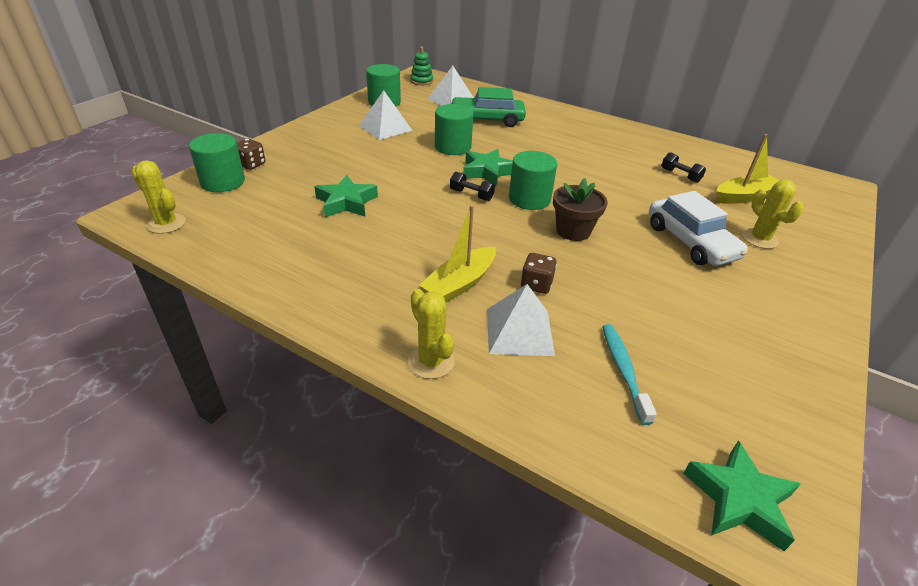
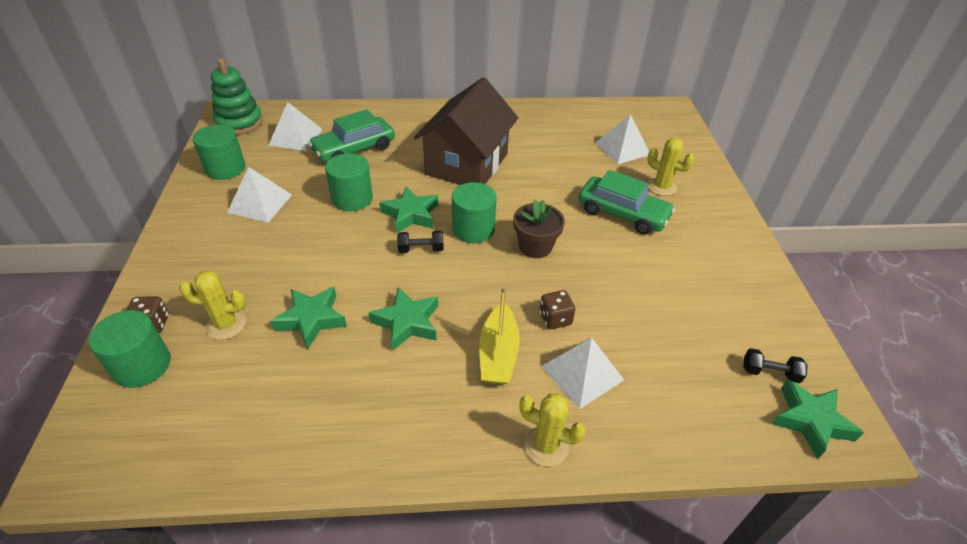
camera: 35 degrees left, 5 degrees up
(166, 223) = (132, 458): yellow cactus -> yellow cactus (226, 325)
(410, 233) = (407, 322): none -> green star
(421, 81) = (239, 122): green stacking toy -> green stacking toy, size x1.68
(571, 157) = (466, 164): none -> brown house
(623, 370) = (675, 362): turquoise toothbrush -> none
(680, 175) = (564, 146): black dumbbell -> black dumbbell (769, 372)
(690, 242) = (622, 213): white car -> green car
(744, 197) = (622, 148): yellow boat -> white pyramid

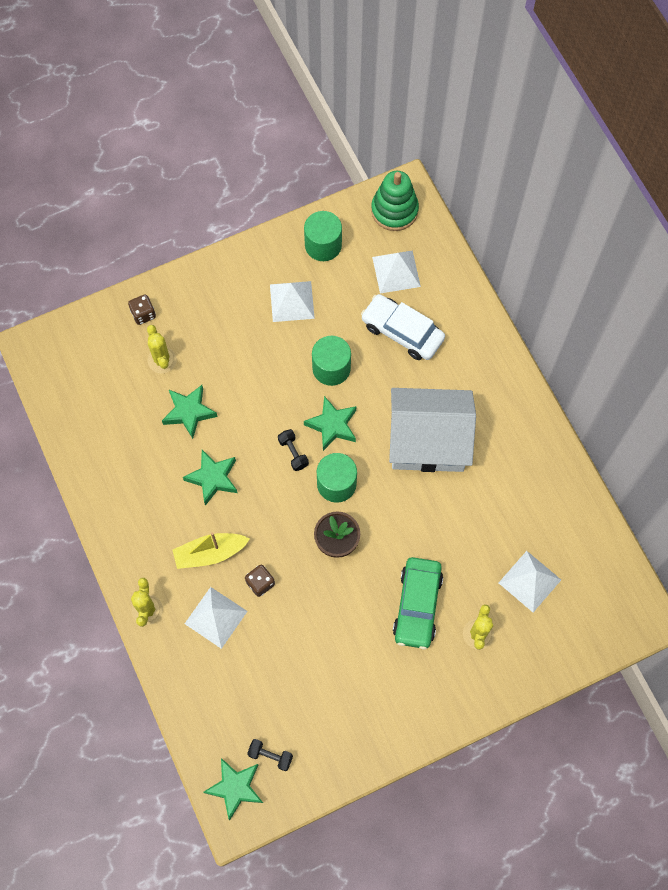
camera: 70 degrees right, 25 degrees up
(142, 365) = (111, 332): green cylinder -> none
(354, 149) = (402, 332): green car -> white car
(466, 164) = (428, 441): brown house -> white house
(769, 372) = (270, 756): black dumbbell -> black dumbbell turned 60 degrees counterclockwise

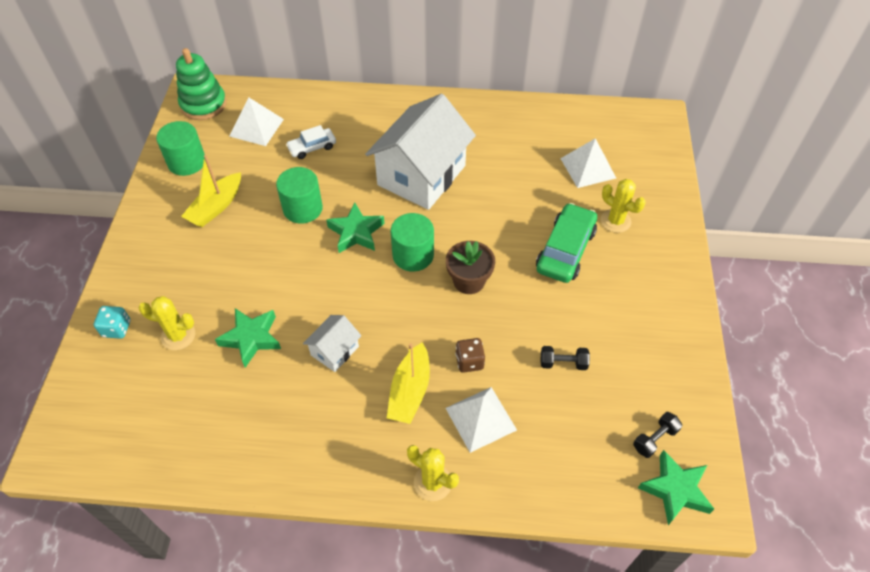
camera: 60 degrees left, 15 degrees down
(143, 314) = (117, 329): brown dice -> turquoise dice
(213, 478) = (334, 350): green star -> white house
(292, 301) = (216, 207): white pyramid -> yellow boat
(293, 453) = (359, 273): black dumbbell -> black dumbbell (563, 363)
(402, 332) = (312, 147): white car -> white car, size x0.58
(417, 605) = (565, 250): green car -> green car turned 105 degrees counterclockwise

